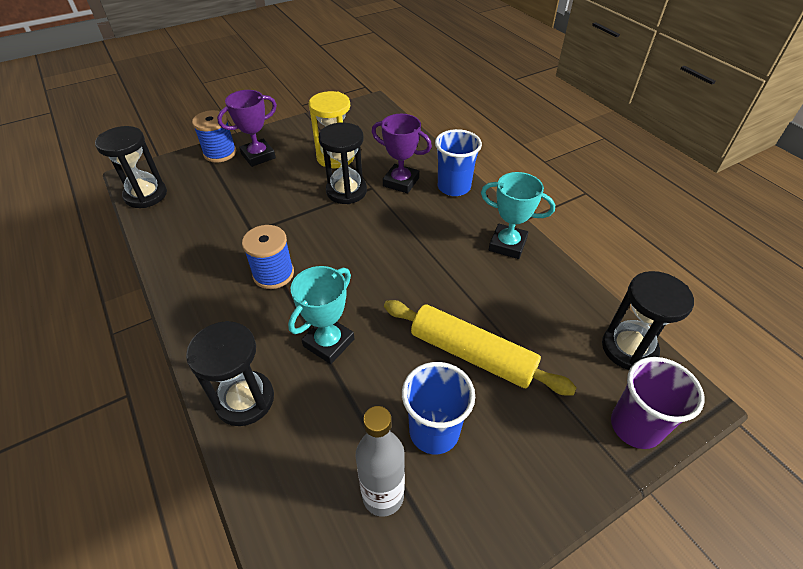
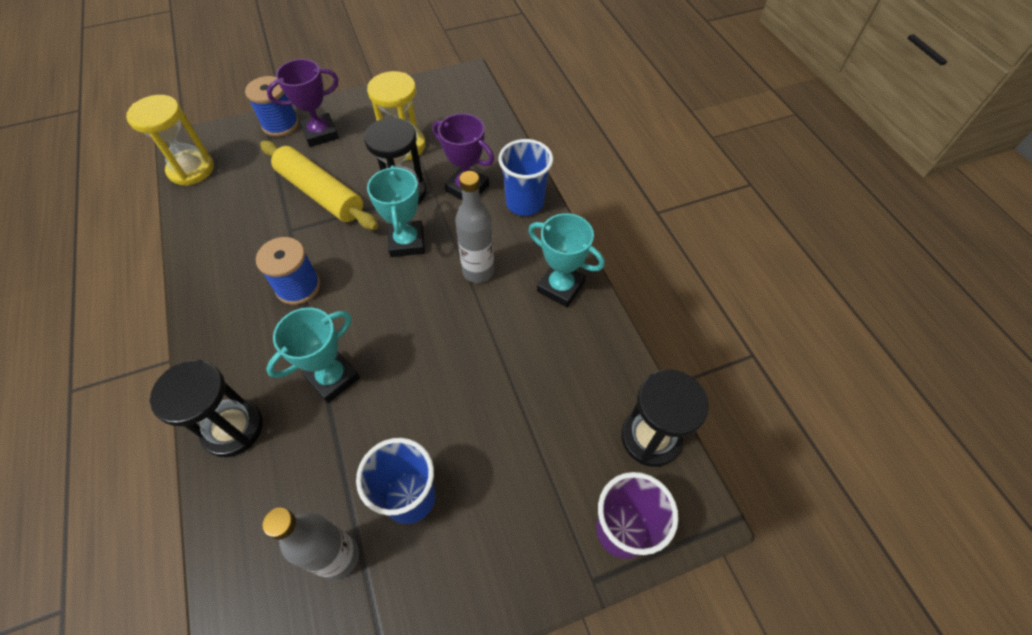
camera: 10 degrees right, 10 degrees up
(146, 195) = (191, 169): black hourglass -> yellow hourglass
(362, 227) = (407, 242): none -> turquoise trophy
(432, 242) = (478, 271): none -> grey bottle
(471, 354) = (476, 416): yellow rolling pin -> yellow rolling pin (320, 193)

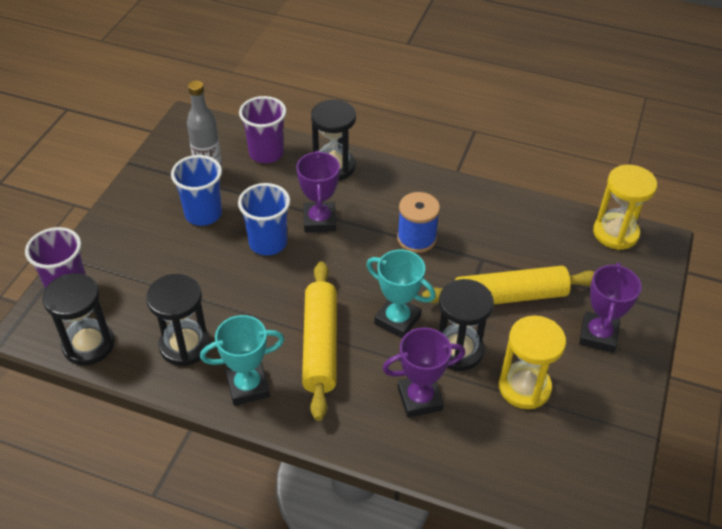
camera: 130 degrees right, 10 degrees down
(254, 522) = (266, 153): none -> purple cup
(280, 124) = (637, 313): blue spool -> none
(333, 378) = (319, 220): turquoise trophy -> purple trophy
(478, 271) = (320, 345): grey bottle -> yellow rolling pin
(524, 203) = (358, 429): blue cup -> blue cup (268, 243)
(572, 361) = (185, 345): none -> black hourglass

